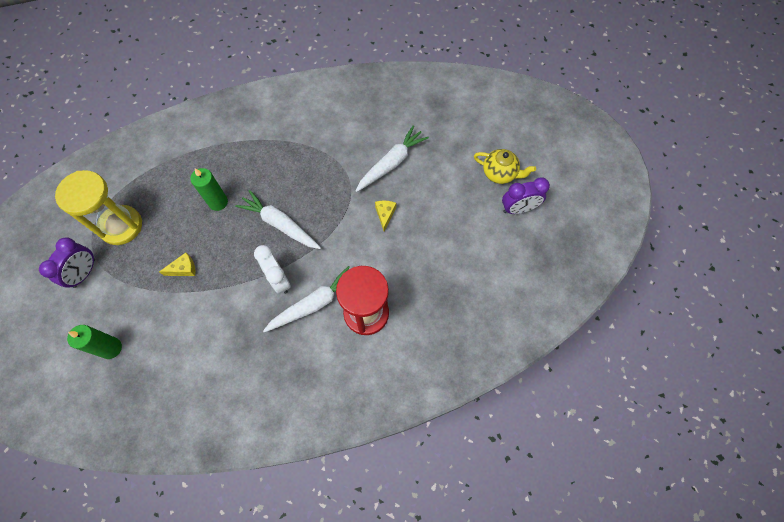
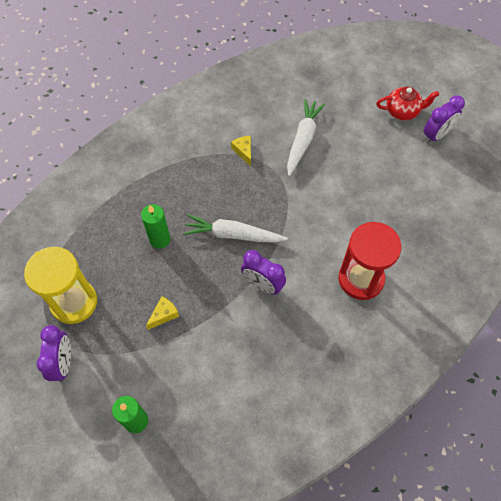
camera: 25 degrees left, 5 degrees down
(278, 279) = (262, 285): white clock -> purple clock
(314, 304) = (309, 291): white carrot -> none
(385, 215) = (325, 187): yellow cheese -> yellow cheese (243, 151)
(499, 173) = (402, 112): yellow teapot -> red teapot

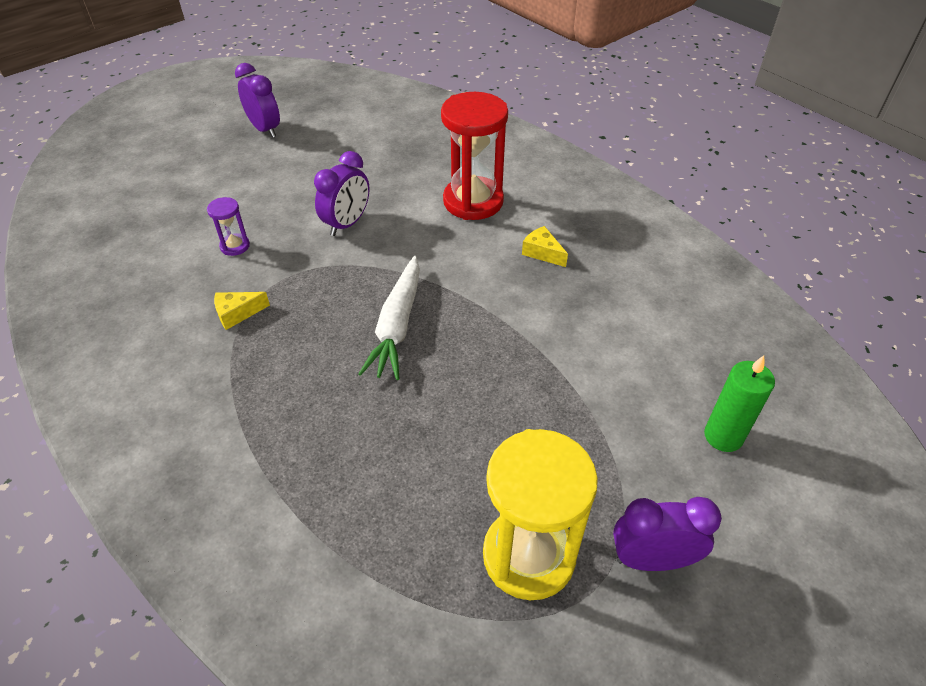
camera: 90 degrees left, 15 degrees down
(160, 239) = (398, 423): green candle -> none
(164, 315) = (541, 409): yellow cheese -> yellow cheese (542, 253)
(262, 285) = (484, 292): purple clock -> purple clock (347, 224)
(303, 140) = (235, 246): white carrot -> purple hourglass
(402, 112) = (216, 152): red teapot -> none

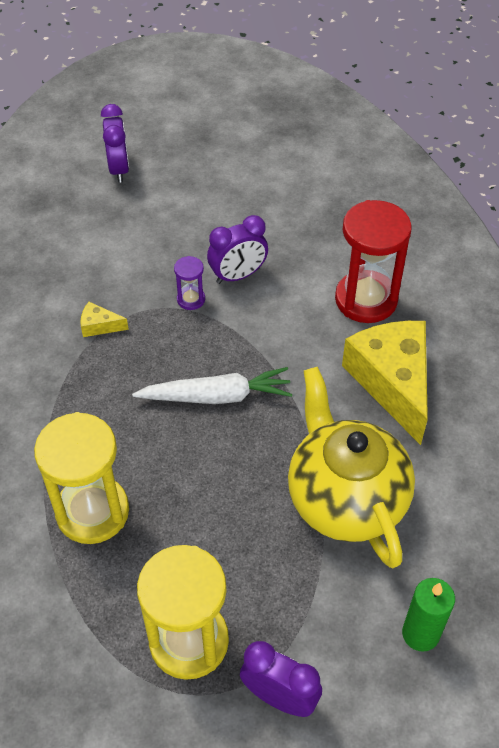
camera: 30 degrees right, 5 degrees up
(235, 246) = (133, 258): purple hourglass -> purple hourglass (191, 299)
(265, 129) = (228, 141): purple clock -> purple clock (119, 169)
(343, 483) = (92, 512): none -> yellow hourglass
(397, 326) = (217, 396): white carrot -> white carrot turned 135 degrees counterclockwise
(542, 253) = (392, 382): yellow cheese -> yellow cheese, size x2.48
(575, 358) = (345, 499): none -> yellow teapot

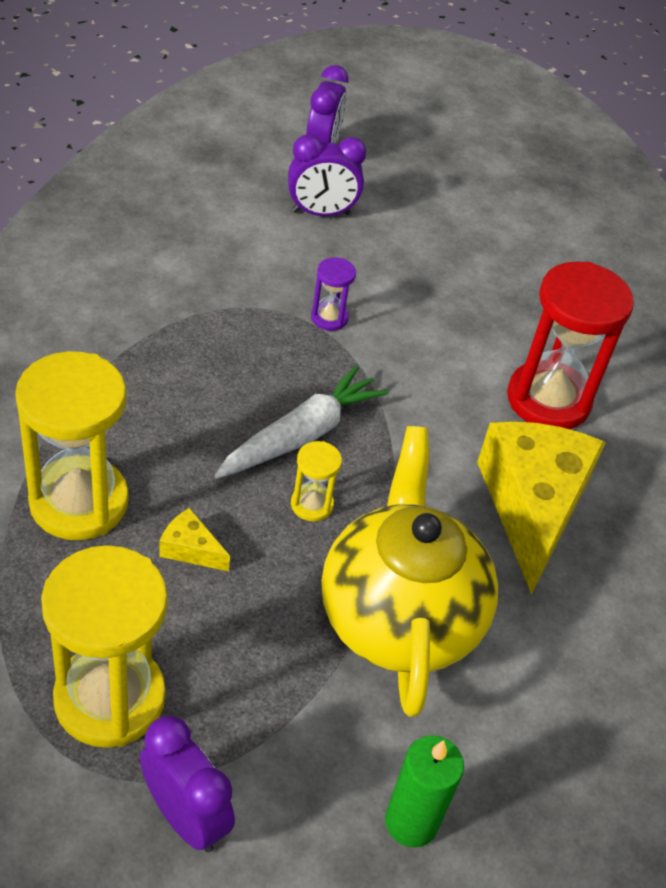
camera: 15 degrees right, 5 degrees down
(99, 326) = (204, 305): yellow cheese -> yellow cheese (190, 549)
(217, 396) = (301, 435): white carrot -> white carrot turned 60 degrees counterclockwise
(238, 275) = (401, 314): purple clock -> purple clock (321, 213)
(249, 444) = (312, 504): none -> yellow hourglass

